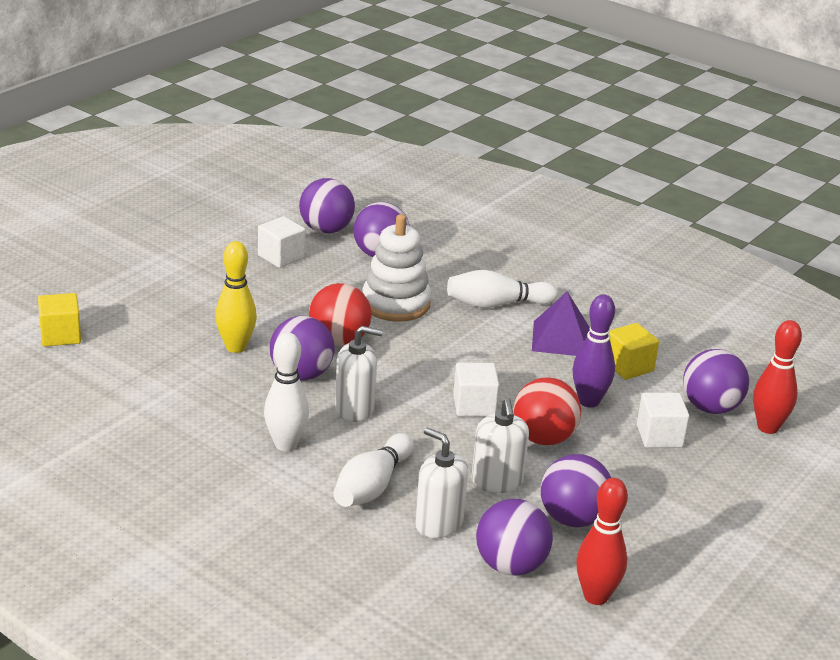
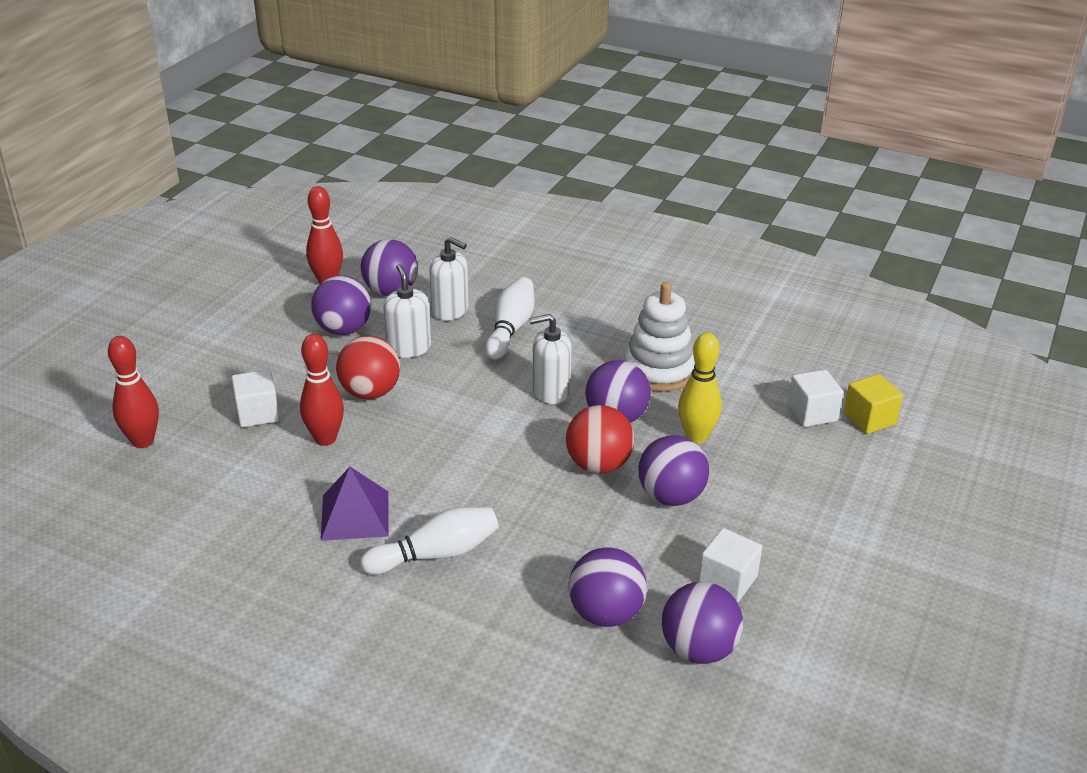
camera: 170 degrees right, 5 degrees up
(286, 445) = (595, 350): white bowling pin -> none
(396, 304) = (556, 529): white stacking toy -> white stacking toy (659, 370)
(474, 405) = (440, 414): white cube -> white cube (812, 413)
(589, 401) = (325, 439): purple bowling pin -> red bowling pin
(628, 366) = (279, 490): yellow cube -> none
(710, 408) = (197, 454): purple ball -> purple ball (671, 496)

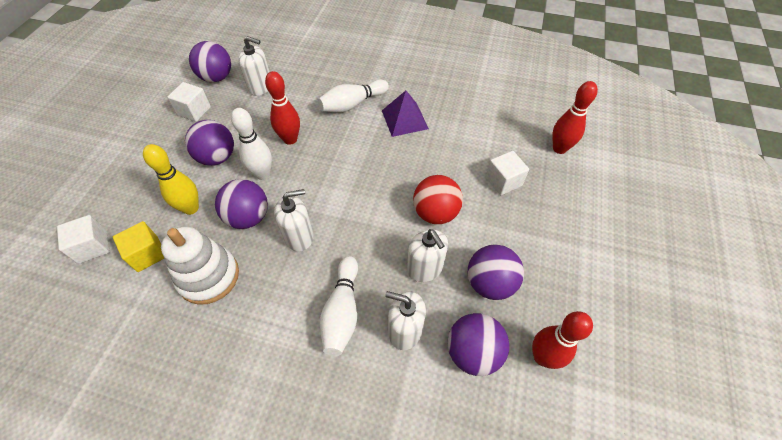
camera: 170 degrees right, 20 degrees up
(325, 439) = (447, 168): red bowling pin -> red bowling pin (290, 139)
(598, 465) = (262, 174): red ball -> white bowling pin
(606, 613) = (261, 87): purple ball -> white soap dispenser
(869, 419) = (48, 248): yellow cube -> yellow cube (147, 254)

